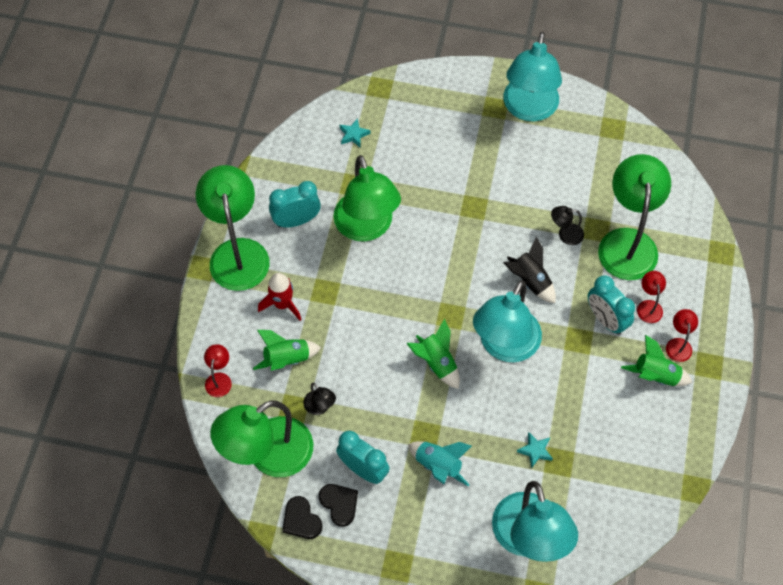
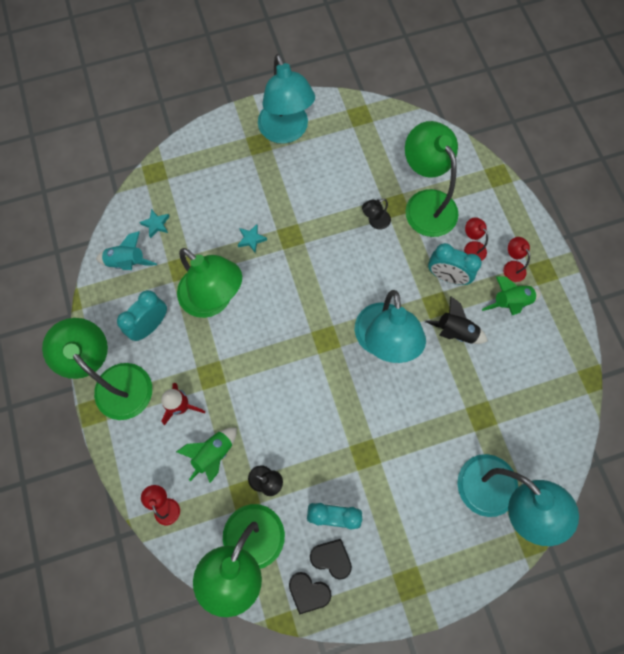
camera: 30 degrees left, 10 degrees up
(437, 363) = (338, 386): green rocket -> none
(438, 466) = (391, 475): turquoise rocket -> turquoise rocket (127, 262)
(530, 281) = (371, 275): black rocket -> black rocket (455, 331)
(535, 451) = (458, 417): turquoise star -> turquoise star (251, 239)

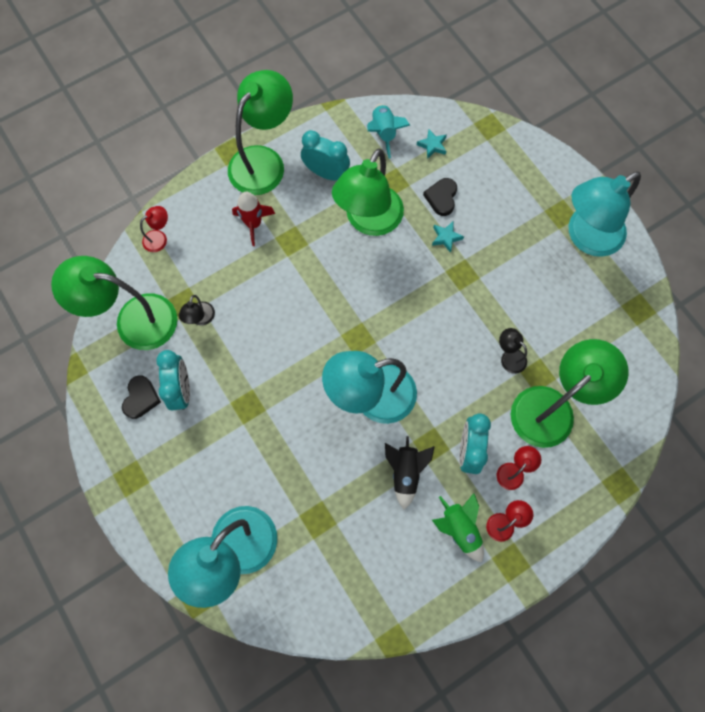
camera: 75 degrees right, 0 degrees up
(213, 454) = (215, 265): green rocket -> none
(308, 592) = (106, 384): black heart -> black heart (441, 197)

